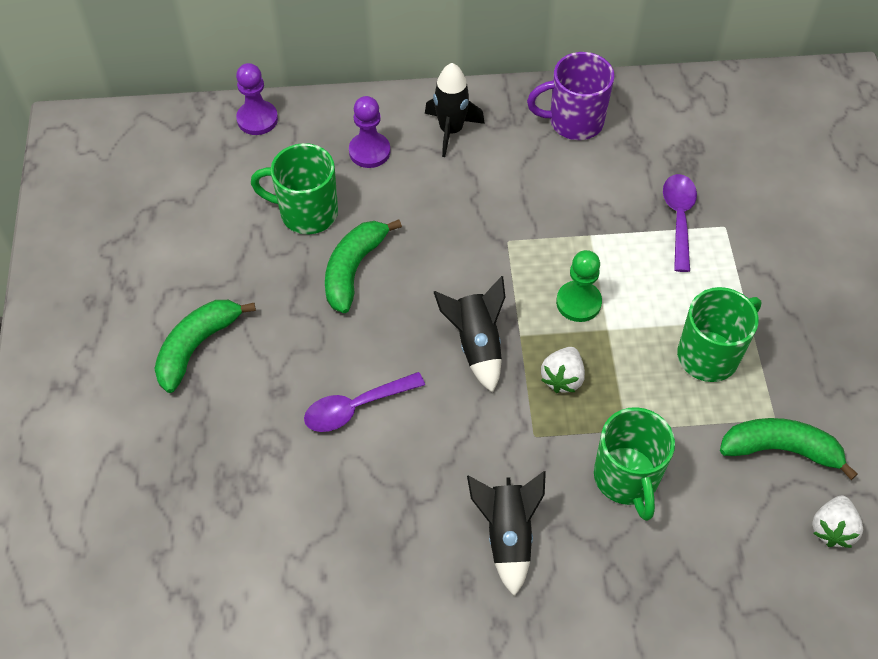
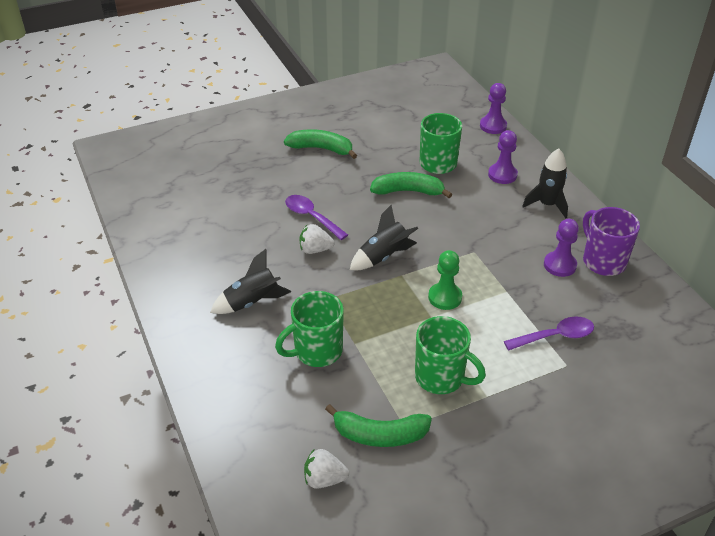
camera: 70 degrees right, 15 degrees down
(562, 378) = (379, 302): white strawberry -> white strawberry (315, 250)
(565, 164) = (560, 265): none -> purple pawn
(780, 449) = (379, 435): green banana -> green banana turned 105 degrees clockwise

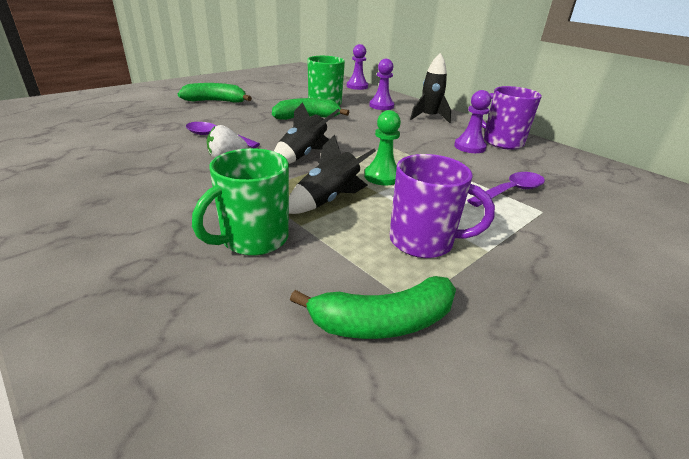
camera: 20 degrees left, 10 degrees down
(252, 302) = (153, 204): black rocket -> black rocket (328, 200)
(324, 479) = (323, 417): white strawberry -> none
(441, 377) = (423, 241): green mug -> purple mug

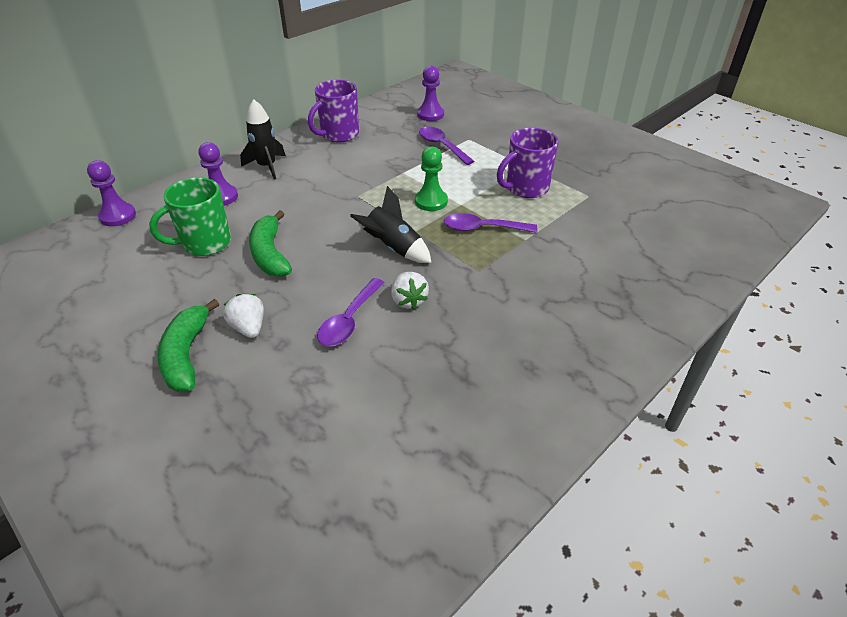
camera: 90 degrees left, 10 degrees up
(229, 113) = (249, 328): none -> white strawberry
(253, 239) = (553, 259): green mug -> none
(328, 200) = (482, 228): black rocket -> purple spoon
(383, 322) = (607, 205): green banana -> none
(423, 241) = (526, 188): purple mug -> purple mug turned 135 degrees counterclockwise
(469, 147) = (354, 152): purple pawn -> purple pawn (430, 114)

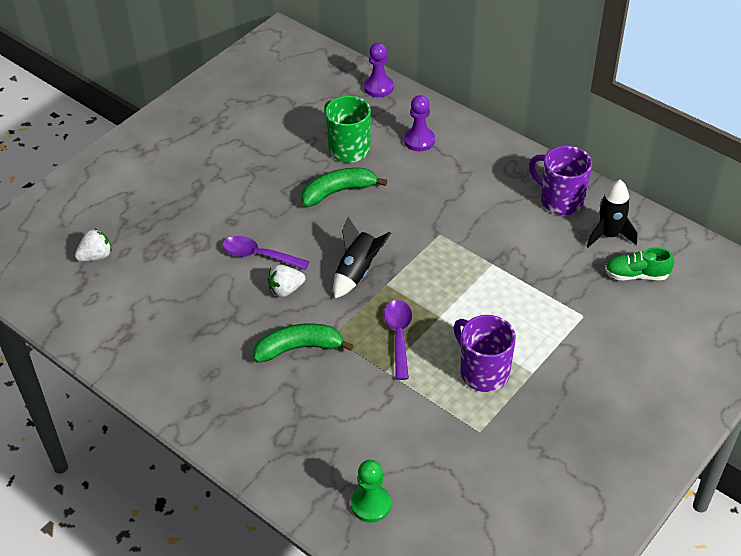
camera: 85 degrees right, 5 degrees up
(186, 355) = (218, 174): green banana -> green banana (299, 348)
(249, 328) = (247, 199): white strawberry -> white strawberry (96, 256)
(267, 166) = (479, 159): black rocket -> black rocket (609, 235)
(430, 114) = (636, 275): purple pawn -> green shoe
(431, 201) = (440, 292): green pawn -> green pawn (371, 504)
(442, 146) = (559, 292): purple spoon -> none

